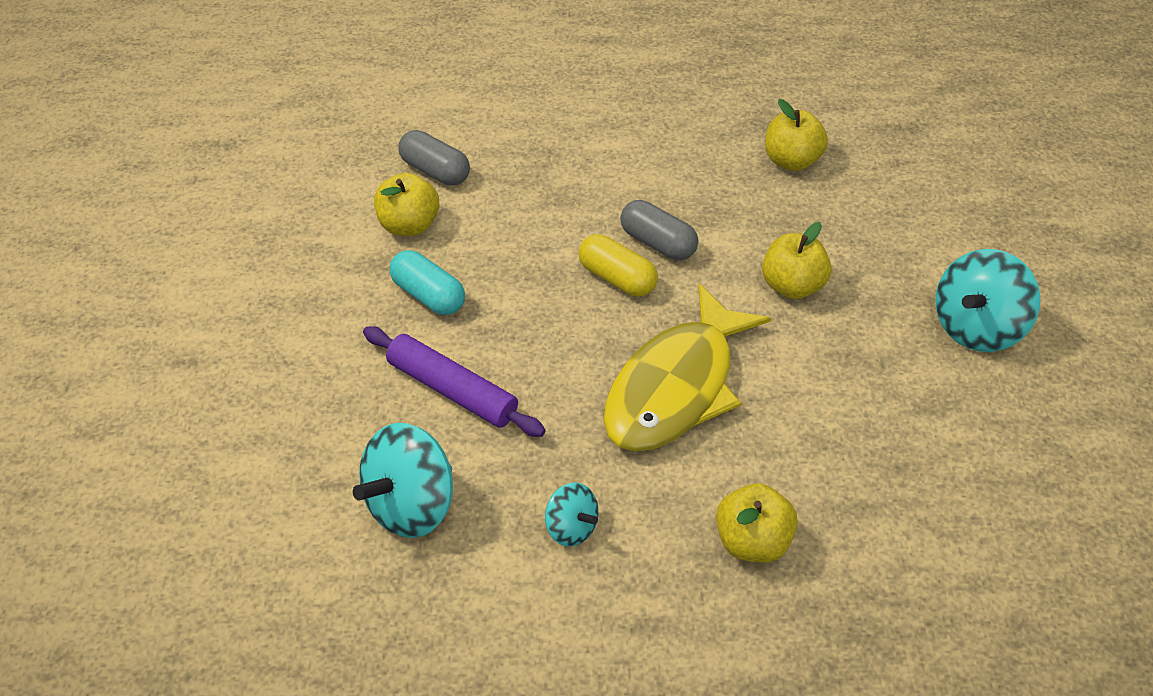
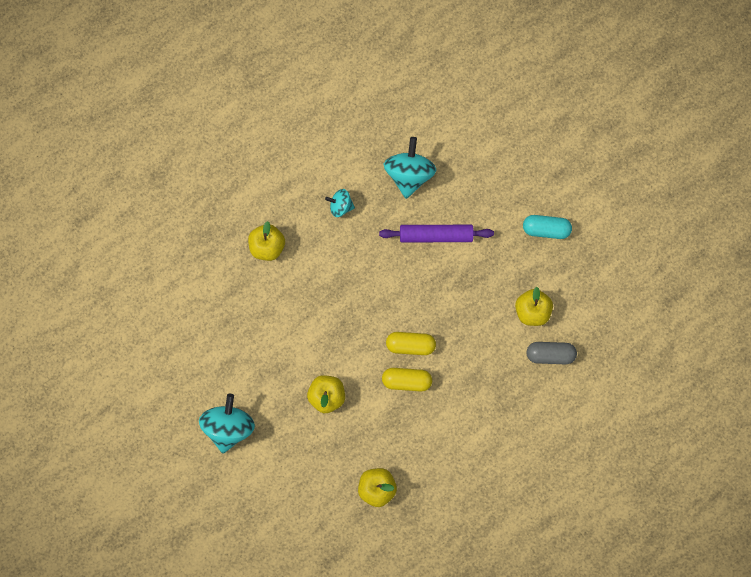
camera: 145 degrees right, 25 degrees up
(429, 295) = (487, 277): turquoise capsule -> turquoise capsule (546, 230)
(658, 243) = (406, 381): grey capsule -> yellow capsule
(676, 387) = (343, 301): yellow fish -> none

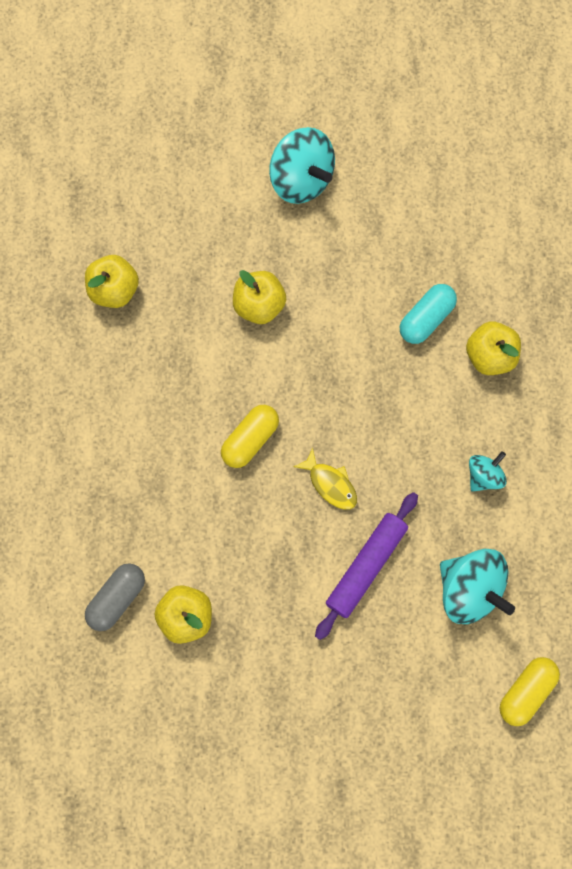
camera: 125 degrees right, 0 degrees up
(404, 284) = (330, 484): none -> yellow fish
(406, 381) = (211, 406): yellow capsule -> yellow capsule (526, 691)
(546, 230) = (277, 713): turquoise capsule -> turquoise capsule (426, 318)

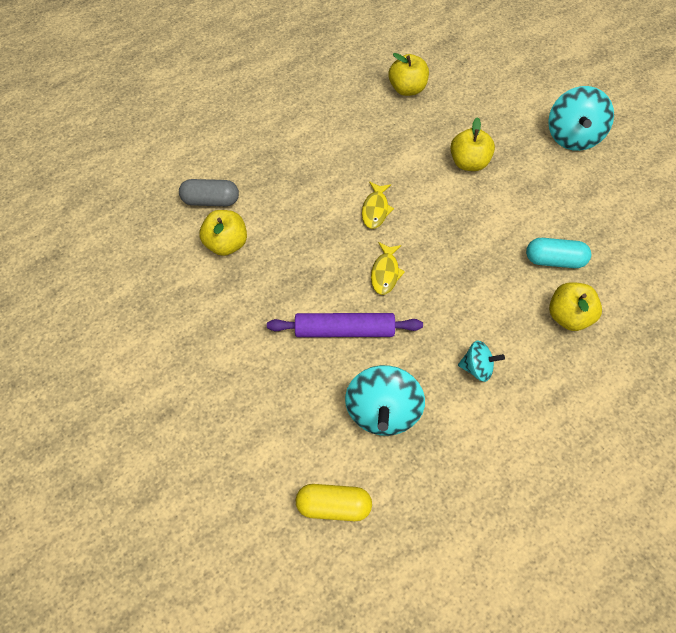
camera: 55 degrees right, 15 degrees down
(250, 439) = (375, 209): yellow capsule -> yellow fish

